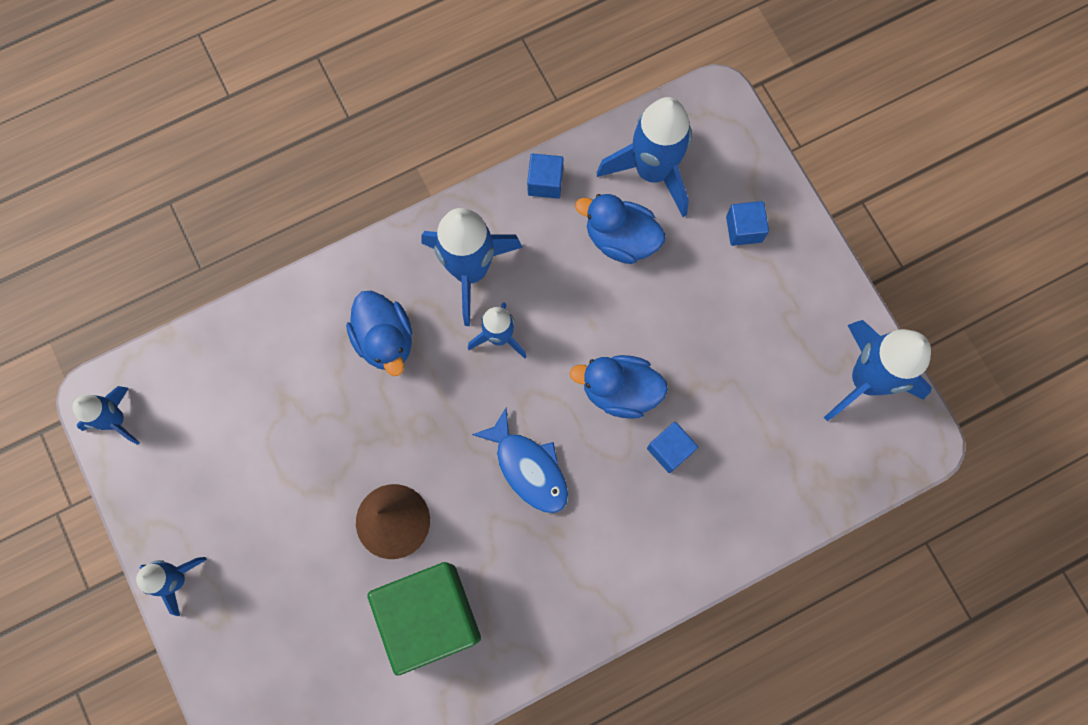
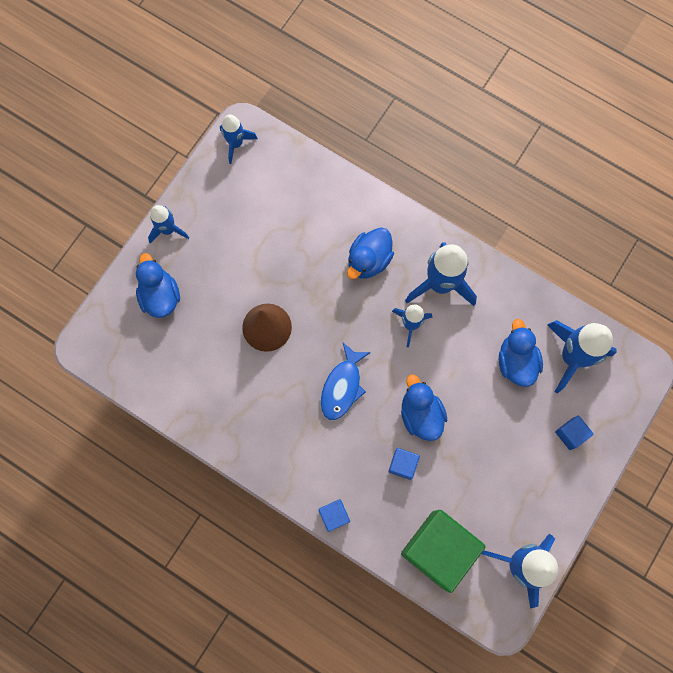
camera: 60 degrees right, 0 degrees up
(262, 642) = (160, 296): none -> blue duck
(430, 616) = (225, 380): green cube -> green cube (438, 549)
(545, 182) = (523, 296): blue cube -> blue cube (334, 515)

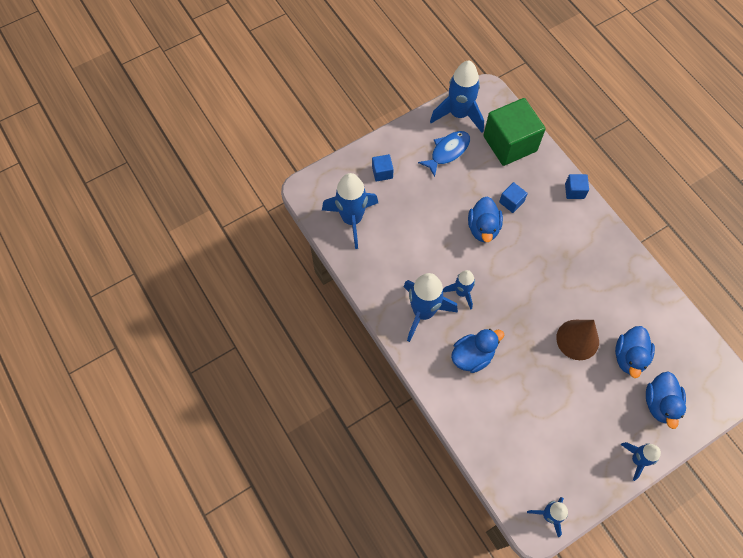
camera: 155 degrees left, 10 degrees down
(342, 387) = (534, 270): blue fish -> blue fish (447, 151)
(516, 361) = (395, 233): blue duck -> blue duck (629, 357)

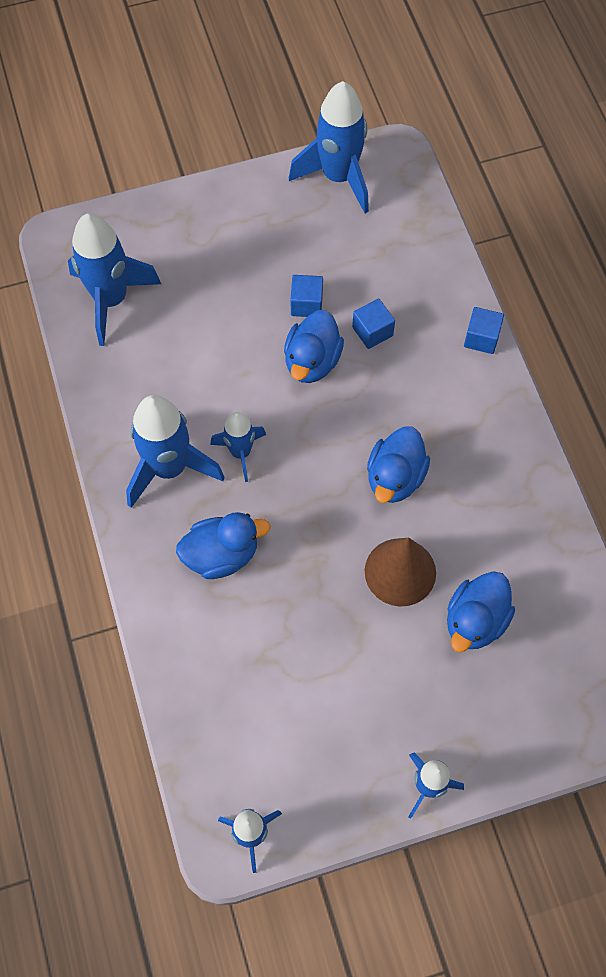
camera: 15 degrees right, 0 degrees up
(382, 172) = (184, 239): blue cube -> blue cube (306, 304)
(447, 151) = (299, 230): blue fish -> none
(510, 143) = (403, 240): green cube -> none
(660, 403) = (498, 707): blue duck -> blue duck (395, 477)

